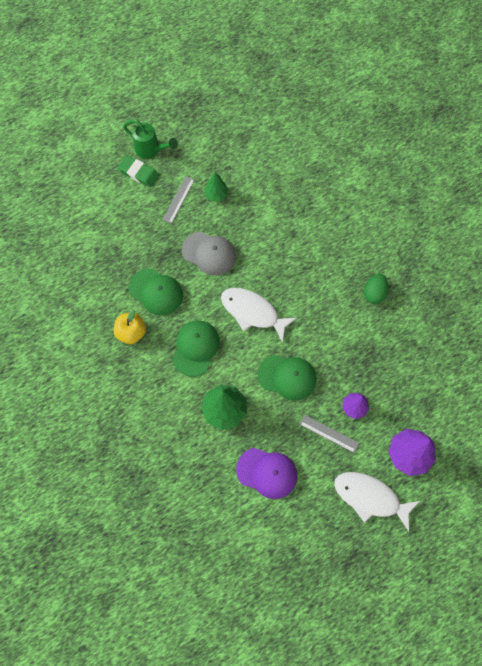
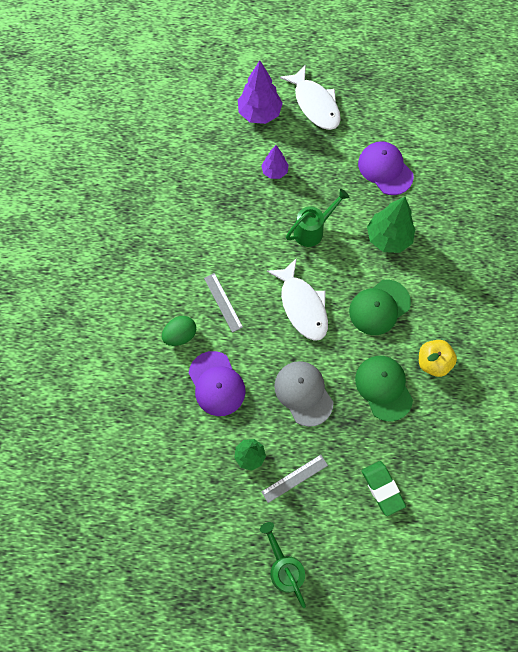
camera: 145 degrees left, 0 degrees up
(139, 173) = (317, 544): green eraser -> green eraser (382, 488)
(271, 223) = (216, 383): none -> purple cap
(287, 377) = (313, 230): green cap -> green watering can
(329, 433) = (312, 166): grey ruler -> grey ruler (223, 302)
(374, 293) = (177, 250): green egg -> green egg (180, 335)

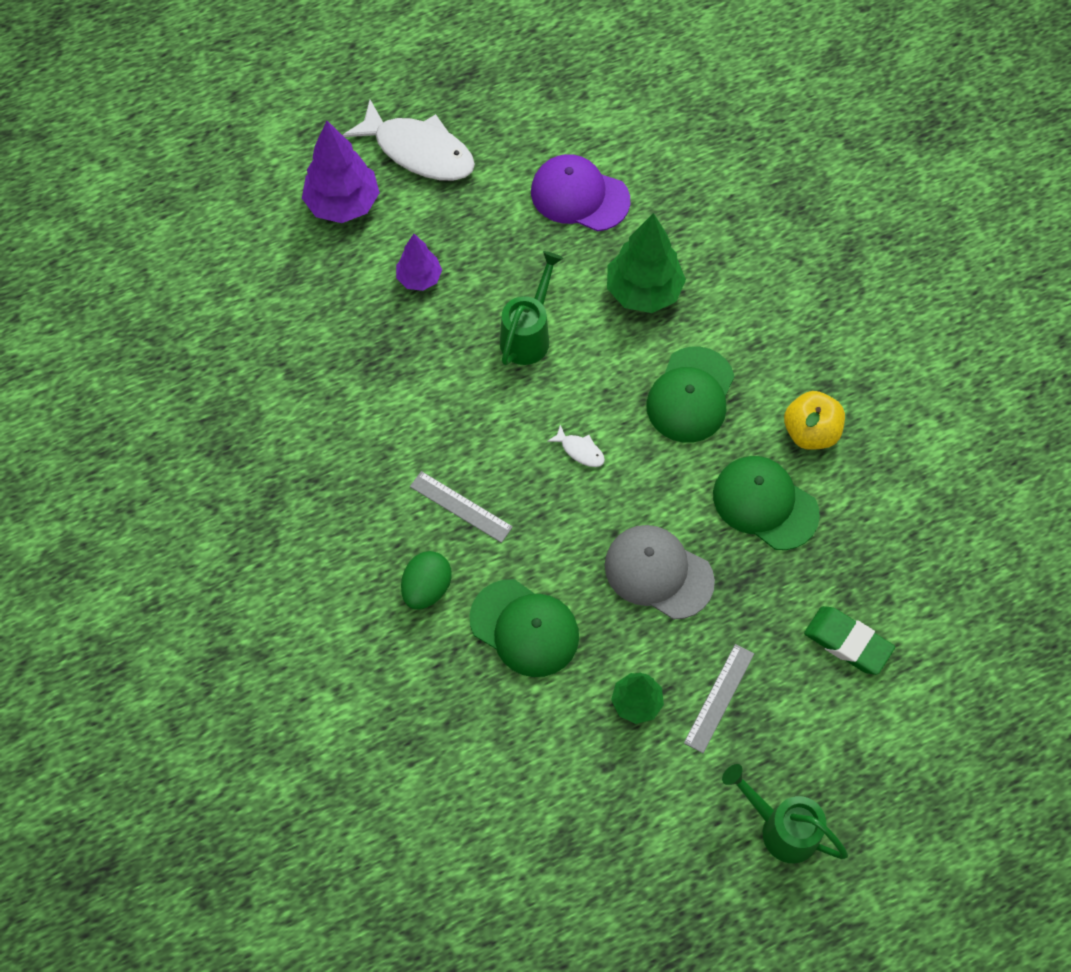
camera: 30 degrees left, 5 degrees down
(216, 383) = (524, 628): purple cap -> green cap
(302, 306) = (580, 450): white fish -> white fish, size x0.41

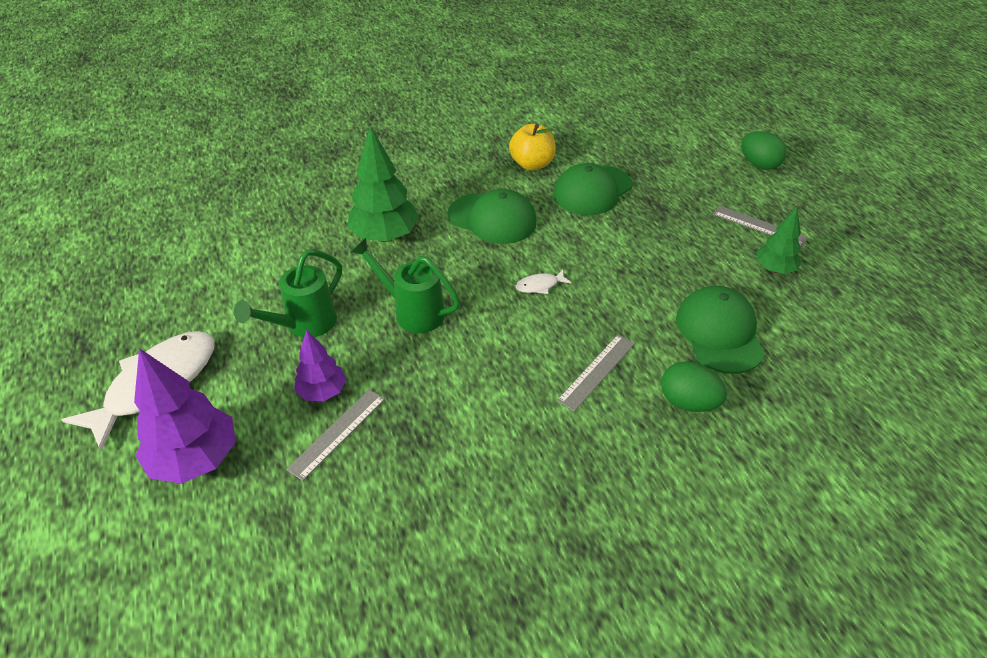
camera: 85 degrees left, 20 degrees down
(374, 299) = (338, 433): none -> grey ruler
(524, 628) = (719, 333): green cap -> green cap turned 45 degrees counterclockwise
(579, 196) = (269, 268): purple cap -> none
(580, 450) = (540, 286): white fish -> white fish turned 150 degrees counterclockwise
(658, 573) = (656, 248): grey cap -> none
(780, 827) = (853, 206): green watering can -> green watering can (304, 325)
(847, 642) = (702, 164): green eraser -> none
(859, 718) = (759, 165): none -> green egg

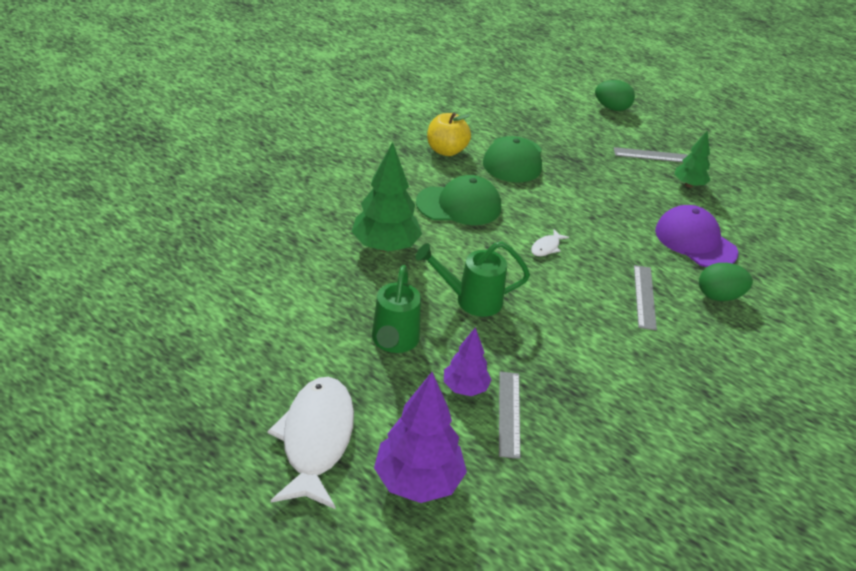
camera: 35 degrees left, 5 degrees down
(719, 333) = (695, 241): green cap -> purple cap

